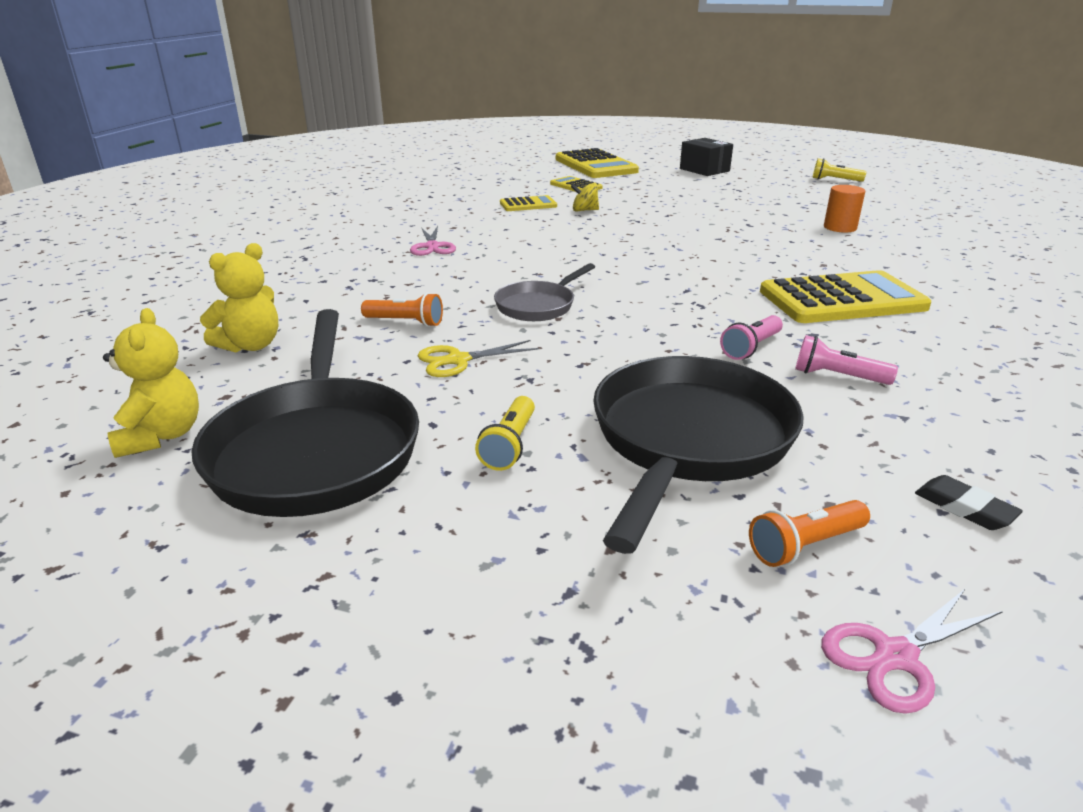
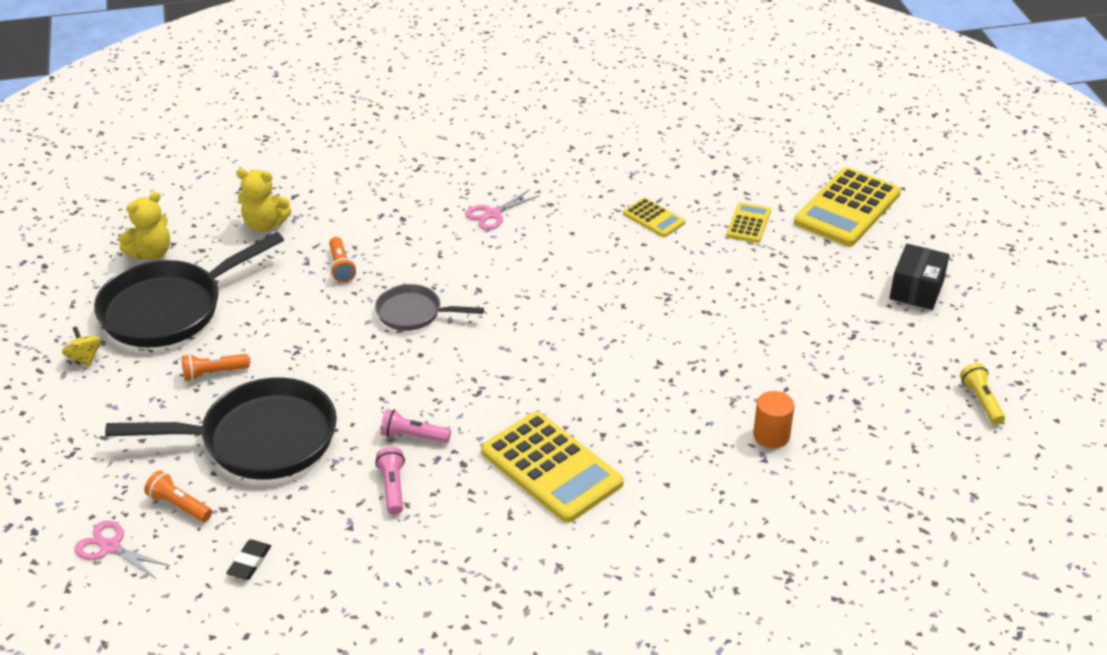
camera: 60 degrees right, 10 degrees up
(458, 360) = (301, 313): yellow scissors -> none
(509, 445) = (213, 373): yellow flashlight -> orange flashlight
(584, 210) = (669, 257): yellow spinning top -> yellow spinning top (84, 358)

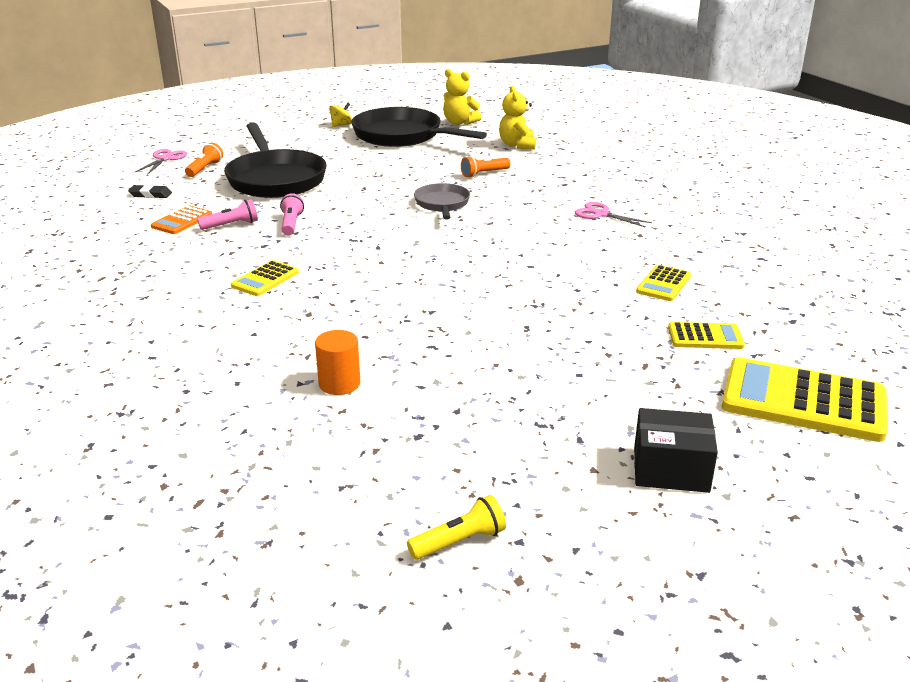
camera: 75 degrees right, 10 degrees down
(213, 373) = (340, 157): orange flashlight -> none
(358, 532) = (182, 221): none -> orange calculator
(551, 468) = (265, 279): yellow calculator -> yellow calculator, size x0.51

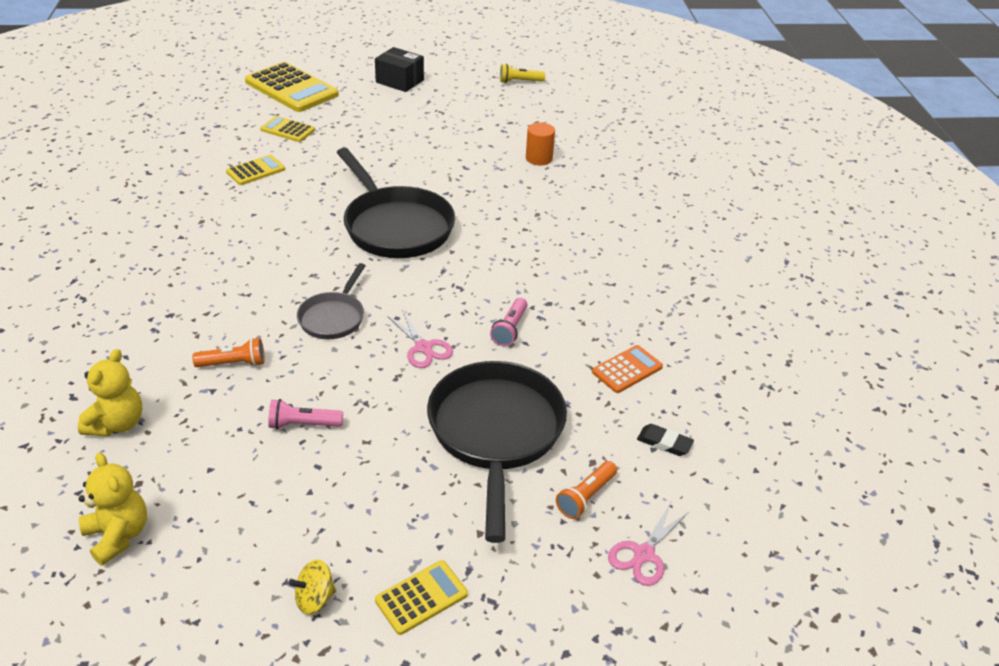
camera: 160 degrees left, 10 degrees up
(231, 225) = (574, 345): pink flashlight -> pink flashlight (303, 424)
(265, 279) = (560, 258): yellow calculator -> yellow calculator (421, 597)
(402, 136) = (247, 513): black pan -> black pan (395, 226)
(601, 214) = (198, 256): pink scissors -> pink scissors (423, 348)

